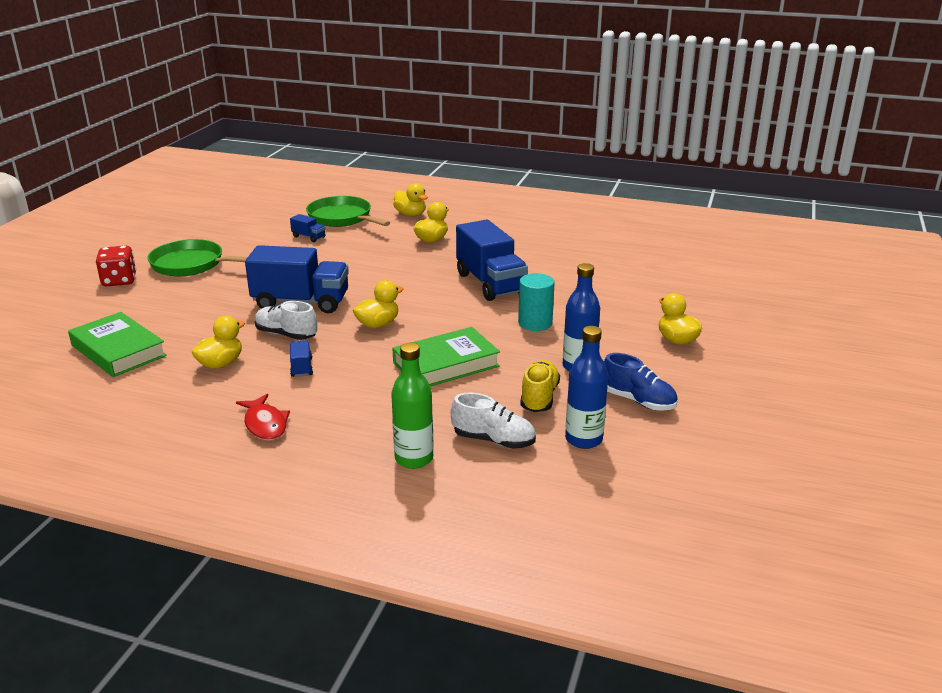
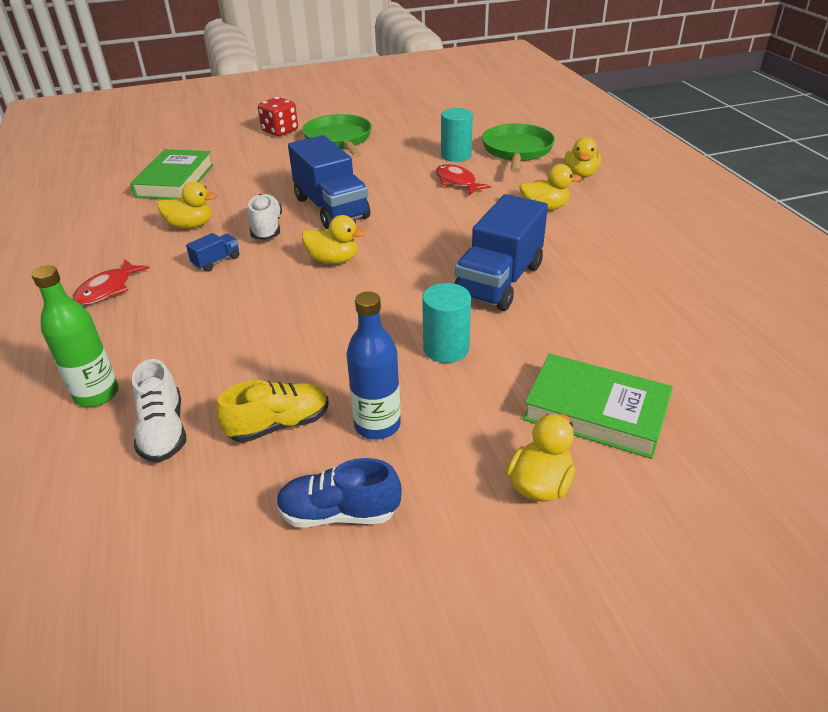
camera: 55 degrees right, 10 degrees up
(308, 237) = (456, 155): blue truck -> turquoise cylinder
(348, 250) = (457, 182): none -> red fish
(446, 364) = (294, 332): green book -> green book (595, 412)
(583, 439) = (210, 501): blue bottle -> none
(638, 401) = (339, 513): blue shoe -> blue shoe turned 90 degrees clockwise

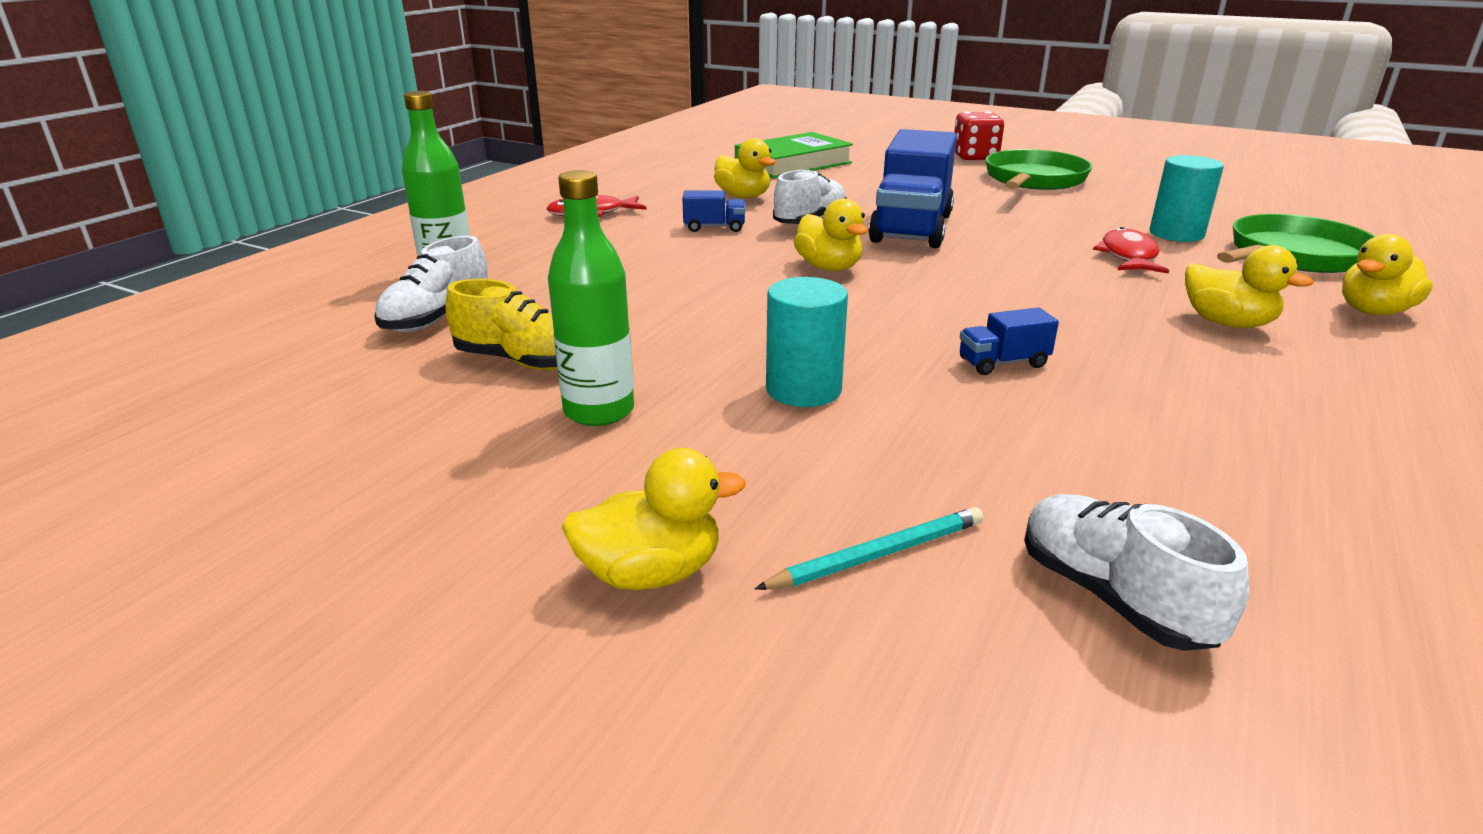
camera: 45 degrees right, 10 degrees down
(339, 513) = (425, 454): blue shoe -> none
(377, 425) = (599, 411): blue bottle -> green bottle
(499, 281) = (1003, 363): blue truck -> blue truck, size x0.43
(595, 412) = (877, 554): green book -> turquoise pencil
(677, 373) = (1112, 597): none -> white shoe

